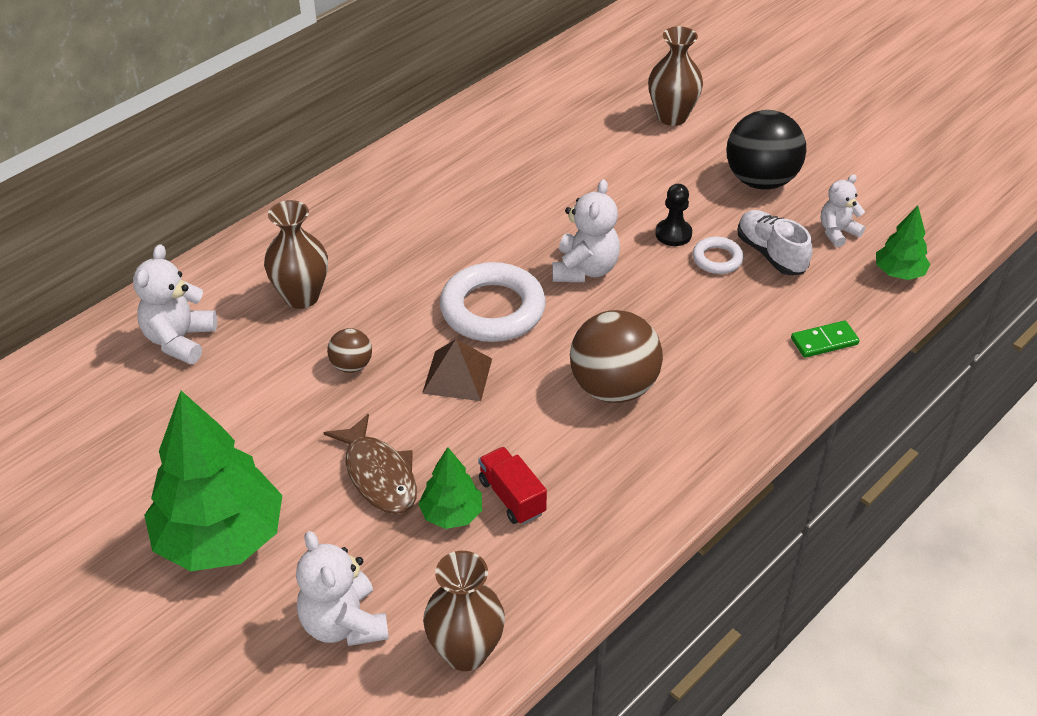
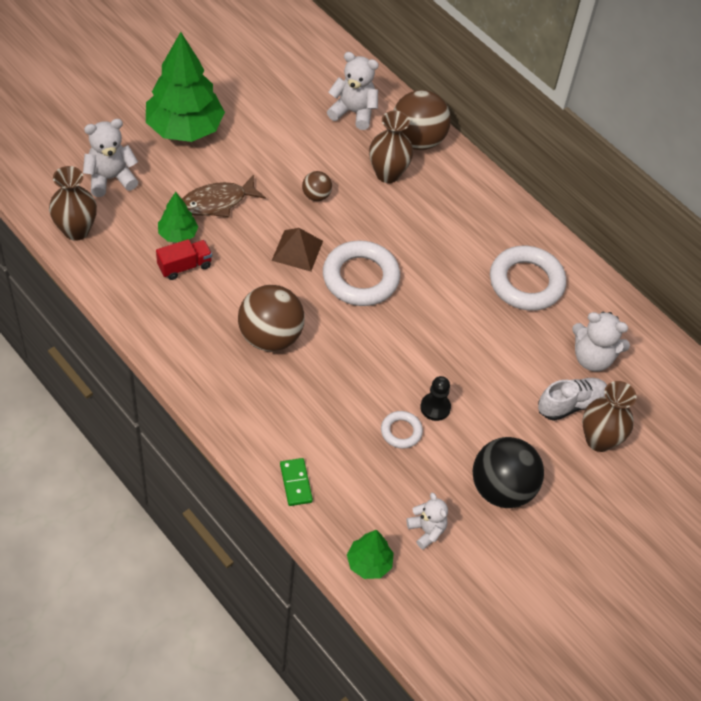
camera: 90 degrees right, 10 degrees up
(235, 272) = (417, 140): none -> brown ball
(469, 170) = (526, 282): none -> white ring
(585, 269) = (398, 340): white teddy bear -> white teddy bear (592, 358)
(771, 254) = (403, 472): white shoe -> white shoe (570, 404)

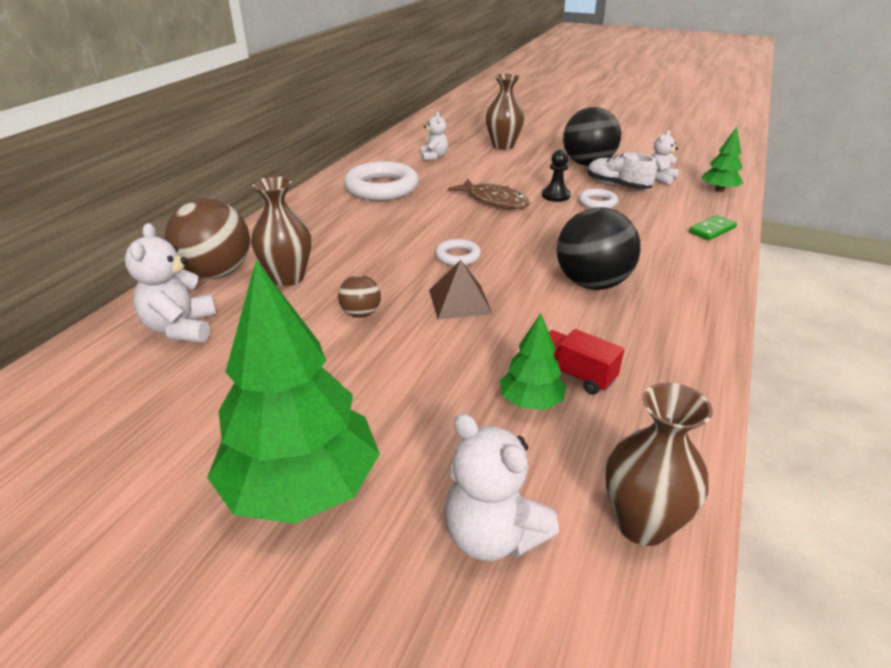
camera: 110 degrees left, 20 degrees down
(217, 202) = (439, 388): brown fish -> brown fish (494, 201)
(270, 337) = (592, 284): brown ball -> black ball
(360, 278) = (457, 256): white ring -> white ring, size x0.50
(570, 404) = (485, 157): white shoe -> white shoe (617, 186)
(592, 358) = (434, 157): white teddy bear -> white teddy bear, size x0.65

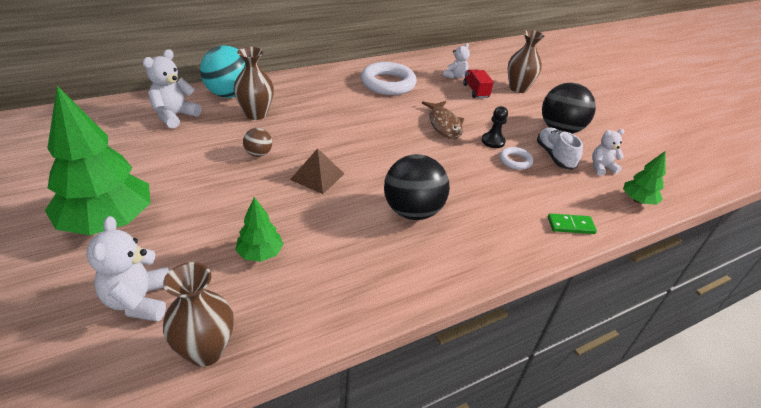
camera: 35 degrees right, 5 degrees up
(217, 273) = (229, 94): brown ball -> turquoise ball
(457, 256) = (360, 149): white ring -> none
(574, 375) = (307, 255): red truck -> red truck (475, 91)

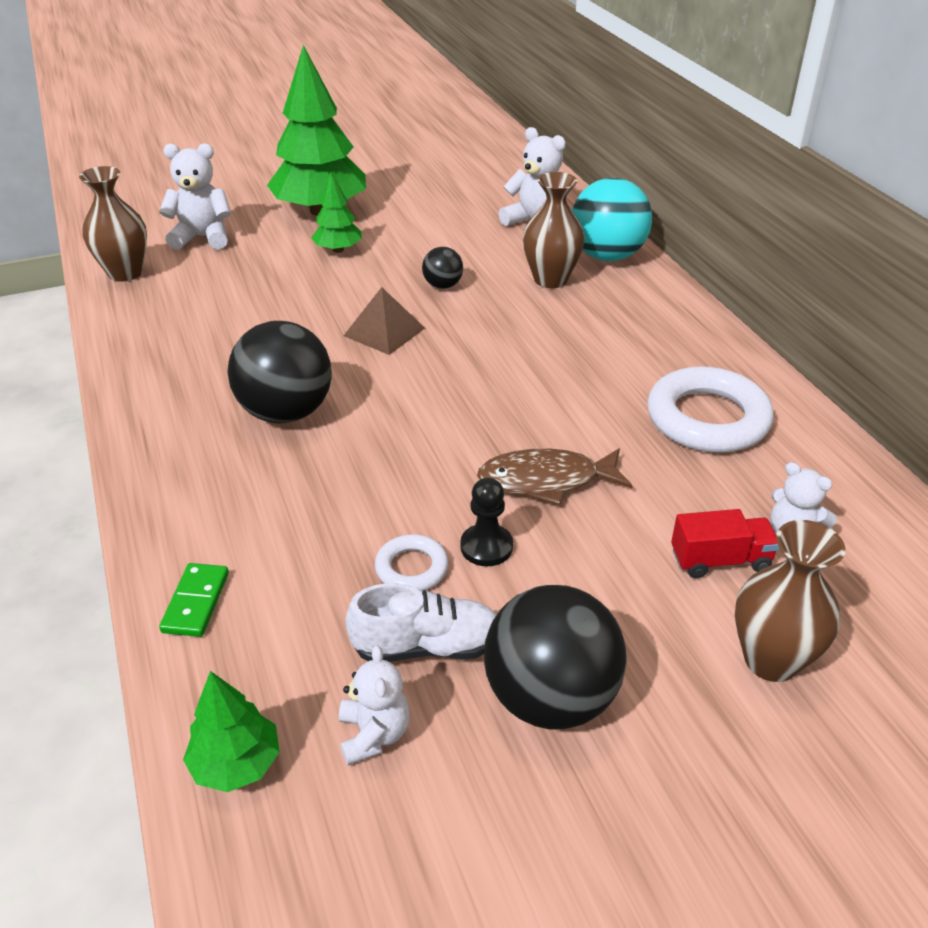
camera: 100 degrees right, 0 degrees up
(258, 154) = (442, 285): brown ball -> black ball
(260, 253) = (242, 294): green tree -> green tree (338, 250)

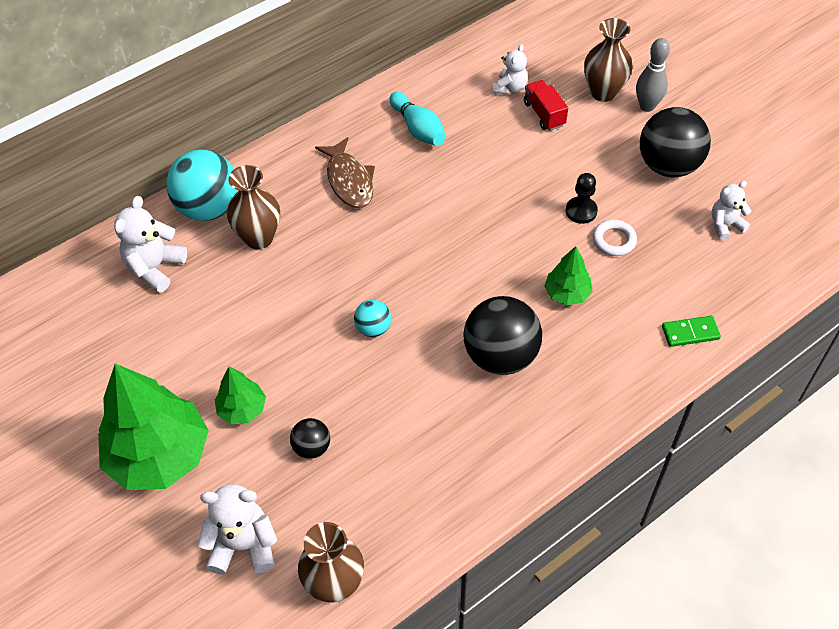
camera: 105 degrees left, 15 degrees up
(202, 237) = (243, 545): white teddy bear -> white teddy bear turned 105 degrees clockwise
(236, 764) = (771, 272): green tree -> green tree (567, 293)
(384, 332) = (373, 328): brown pyramid -> turquoise ball
(427, 646) = (664, 219): white shoe -> none
(442, 285) = (288, 308): black ball -> black ball (312, 447)
(546, 481) = (512, 195): brown fish -> brown fish (349, 180)
(707, 419) = (418, 129): white ring -> turquoise bowling pin
(722, 719) = (647, 106): none -> grey bowling pin

